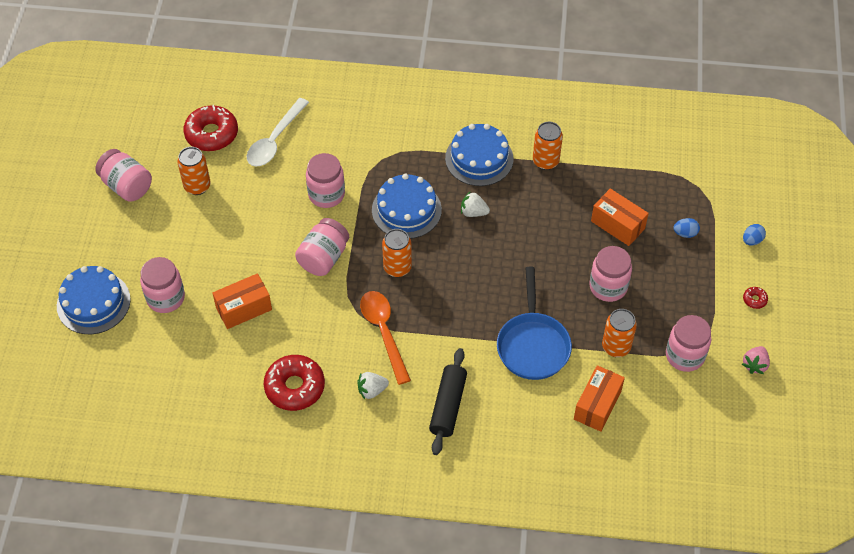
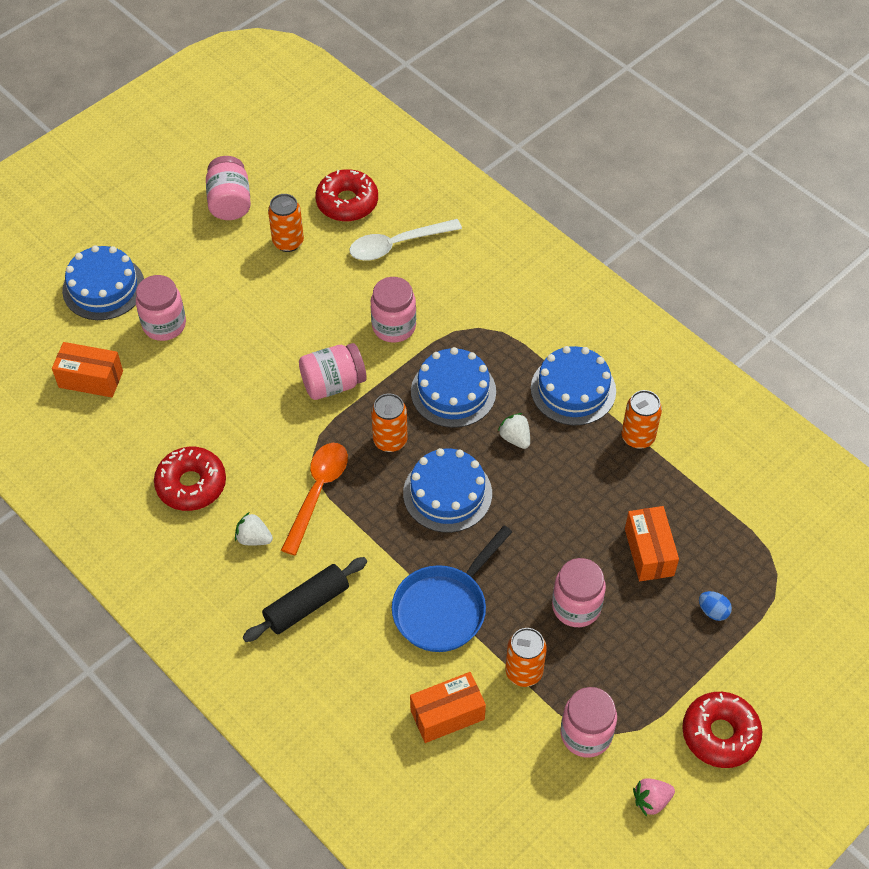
camera: 40 degrees right, 0 degrees up
(244, 308) = (219, 381): orange box -> orange box (91, 379)
(466, 275) = (447, 493): none -> blue cake
(752, 240) = (780, 671): blue egg -> none
(754, 300) = (720, 734): red donut -> red donut, size x2.38

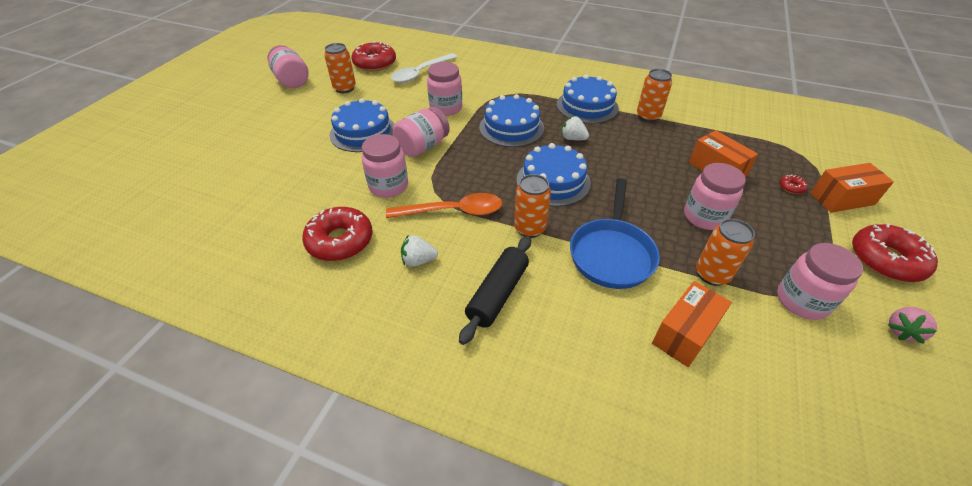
camera: 25 degrees left, 10 degrees down
(91, 379) = (215, 199): orange box -> orange box (842, 199)
(103, 287) = (208, 143): blue cake -> blue cake (363, 132)
(164, 325) = (269, 150): pink jar -> pink jar (388, 186)
(318, 492) = (453, 211): orange spoon -> orange spoon turned 90 degrees clockwise
(390, 441) = (487, 165): orange can -> orange can (529, 228)
(713, 611) = (791, 187): blue egg -> red donut

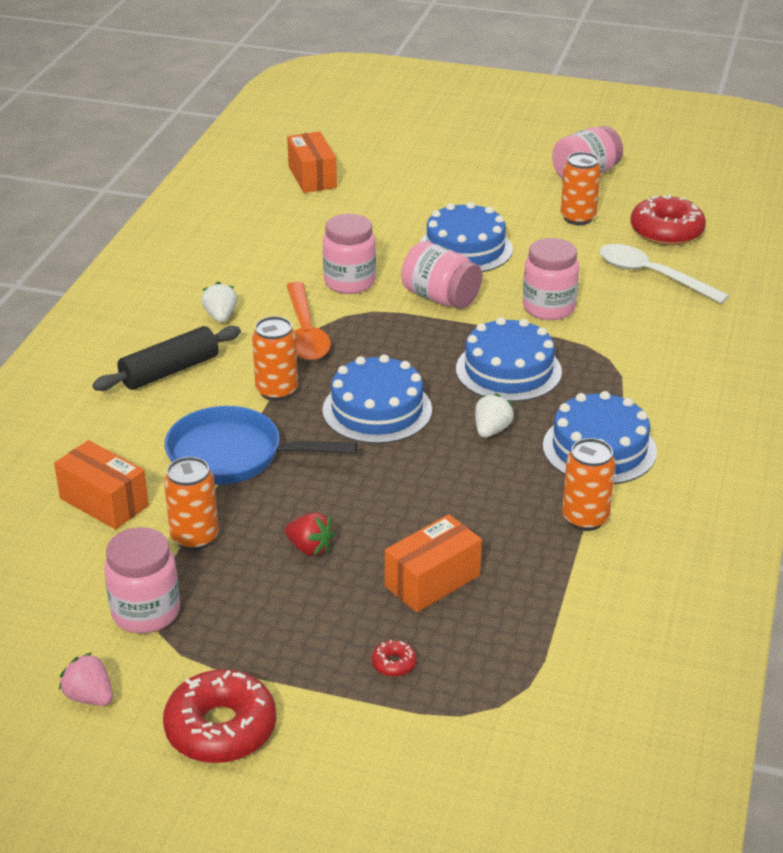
camera: 85 degrees right, 10 degrees down
(340, 241) = (250, 264): red donut -> none
(497, 294) = (169, 371): black rolling pin -> black rolling pin turned 60 degrees counterclockwise
(704, 217) = (310, 548): pink jar -> red strawberry
(842, 199) = (369, 722): orange box -> orange box (312, 177)

